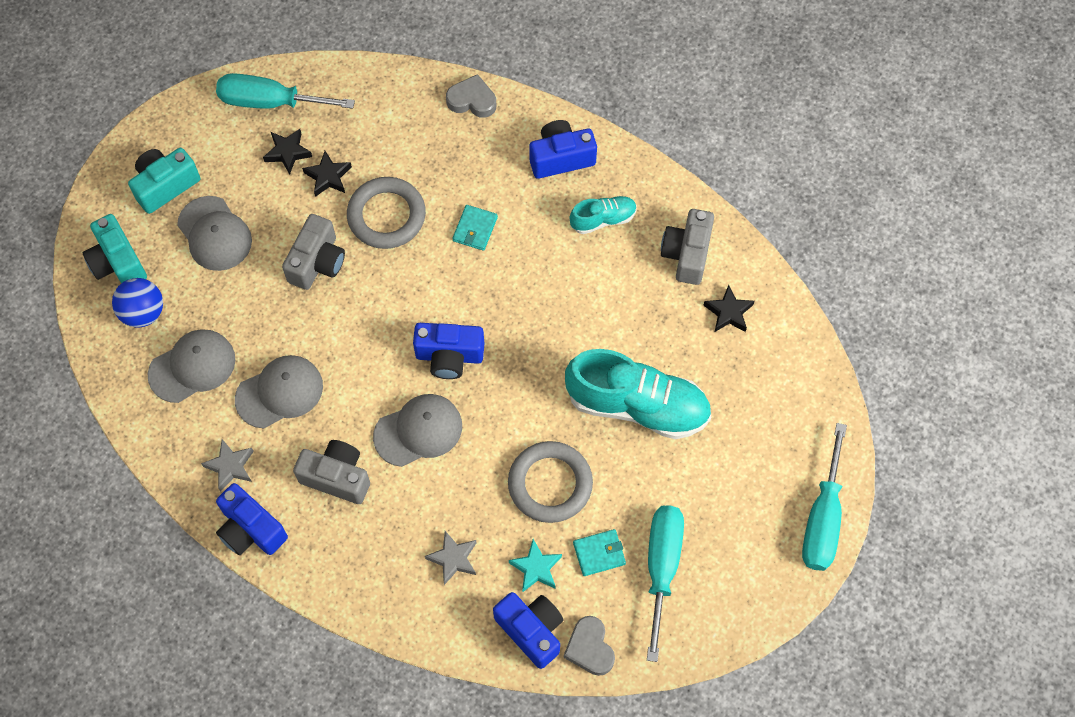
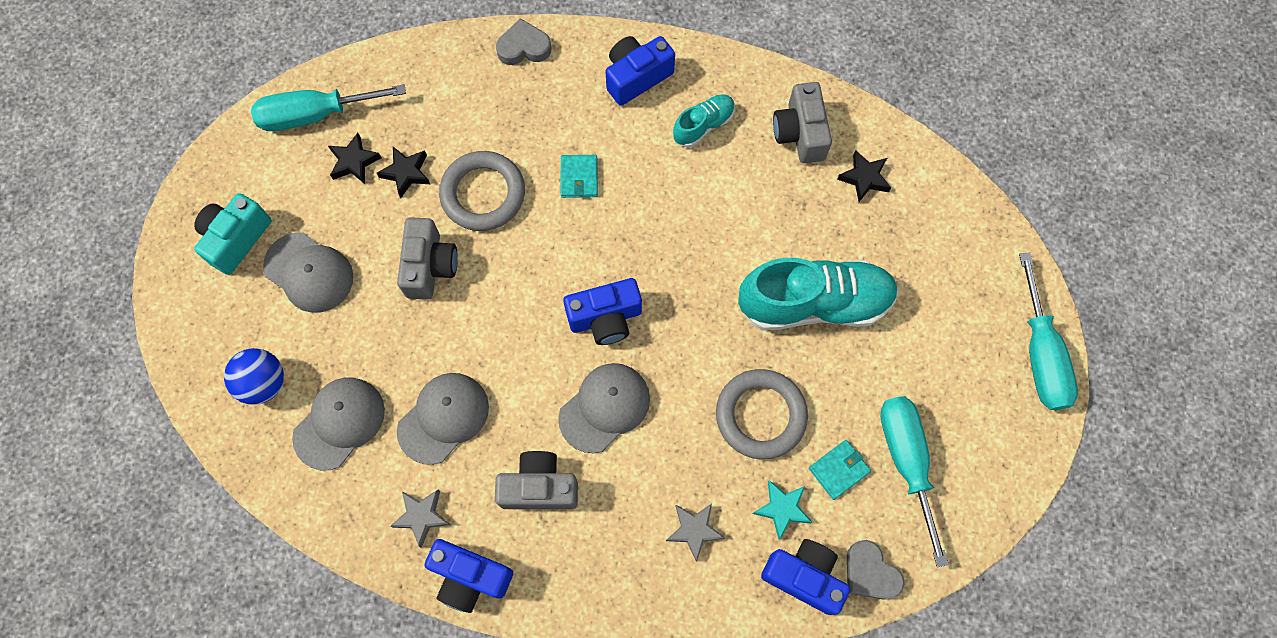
camera: 20 degrees left, 5 degrees up
(118, 262) = (215, 338): turquoise camera -> none

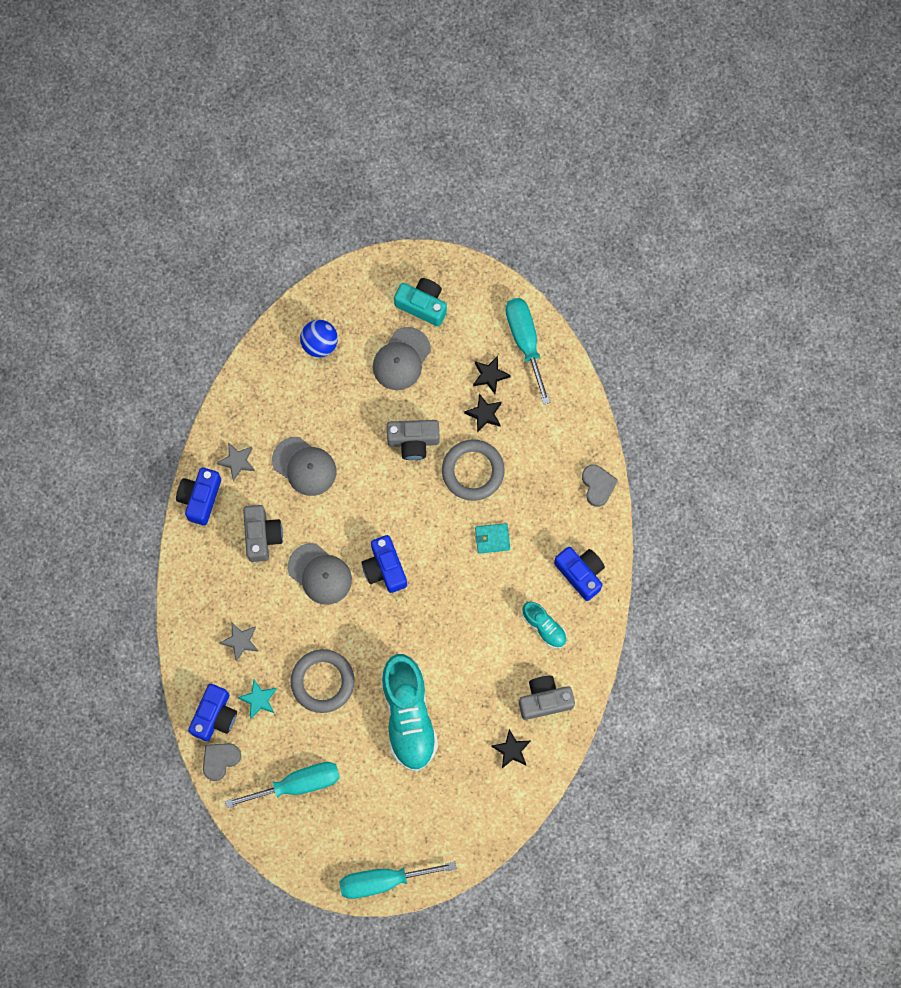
camera: 85 degrees right, 5 degrees up
(339, 423) = (296, 398): grey cap -> none
(839, 470) = (288, 737): turquoise wallet -> none

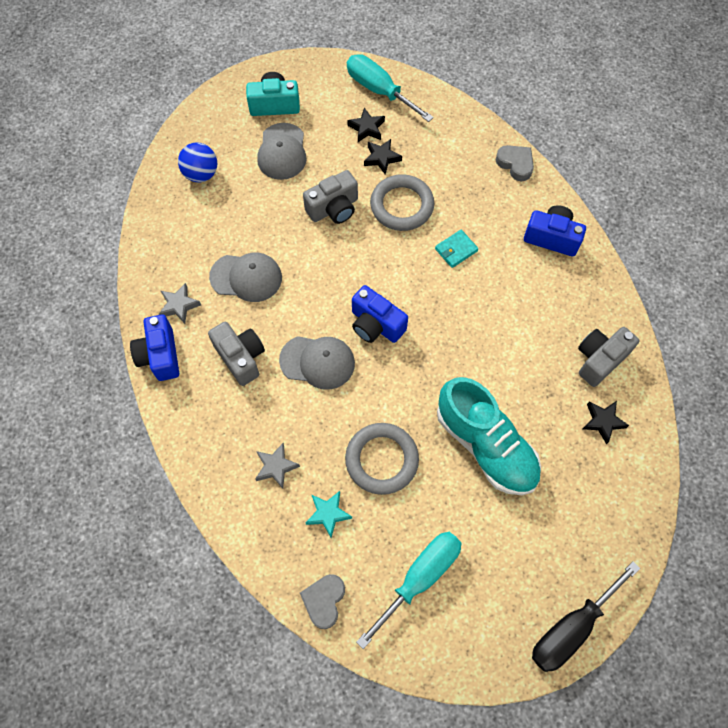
camera: 30 degrees left, 10 degrees down
(215, 716) = (292, 557): blue camera -> none
(383, 880) = (571, 628): turquoise screwdriver -> black screwdriver
(544, 627) = (553, 297): turquoise shoe -> none

